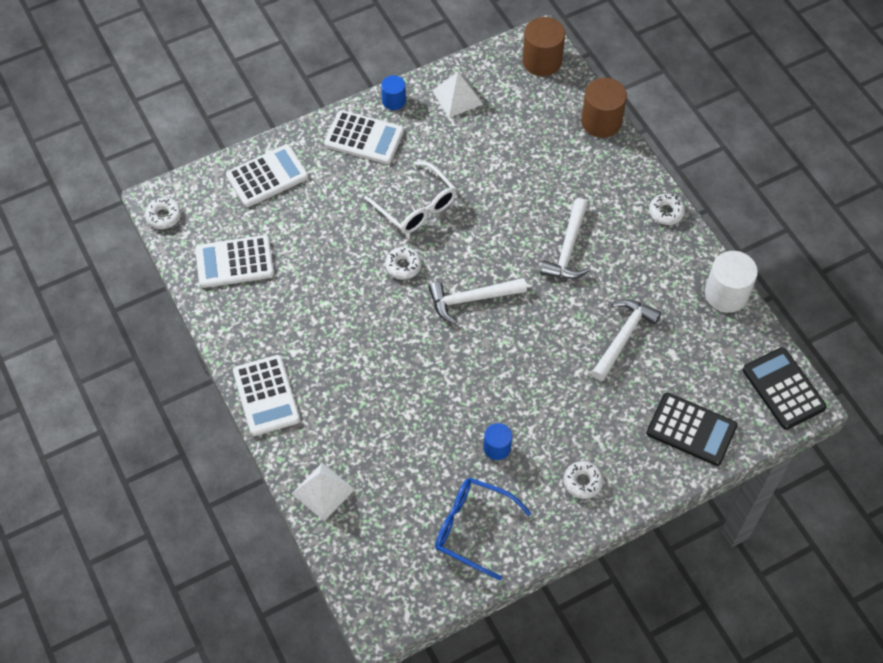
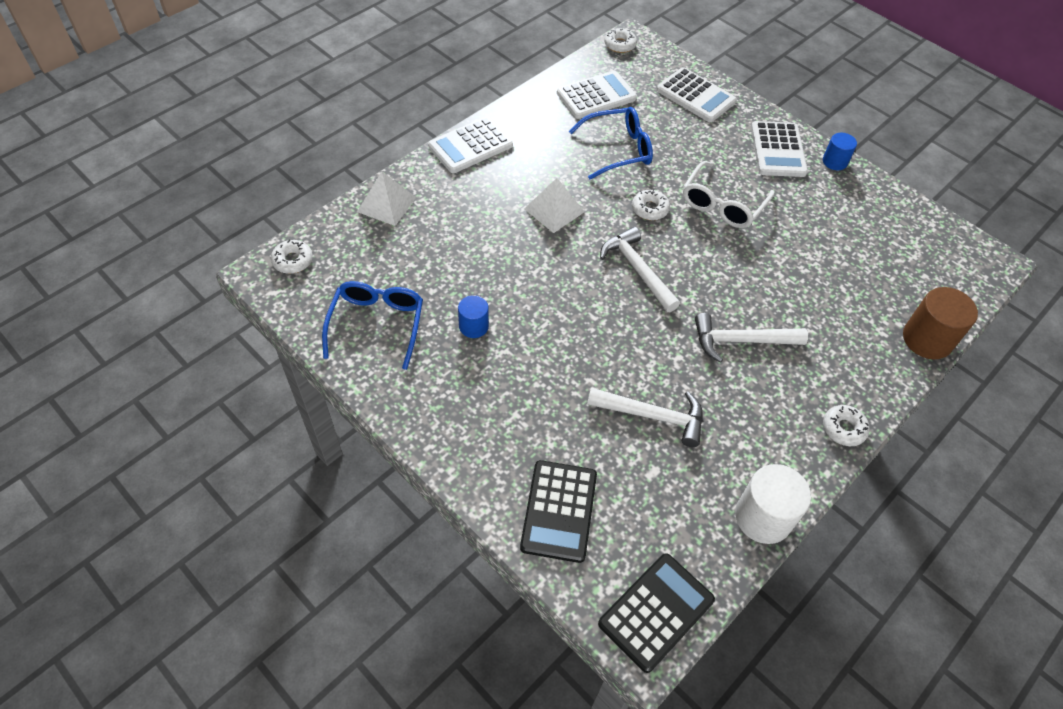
camera: 70 degrees right, 5 degrees down
(234, 262) = (596, 96): white calculator -> white calculator turned 90 degrees clockwise
(318, 267) = (618, 149): none -> blue glasses
(457, 97) = (872, 208): white pyramid -> white pyramid (554, 210)
(542, 61) = (969, 269): brown cylinder -> none
(582, 482) = (457, 411): white donut -> white donut (293, 261)

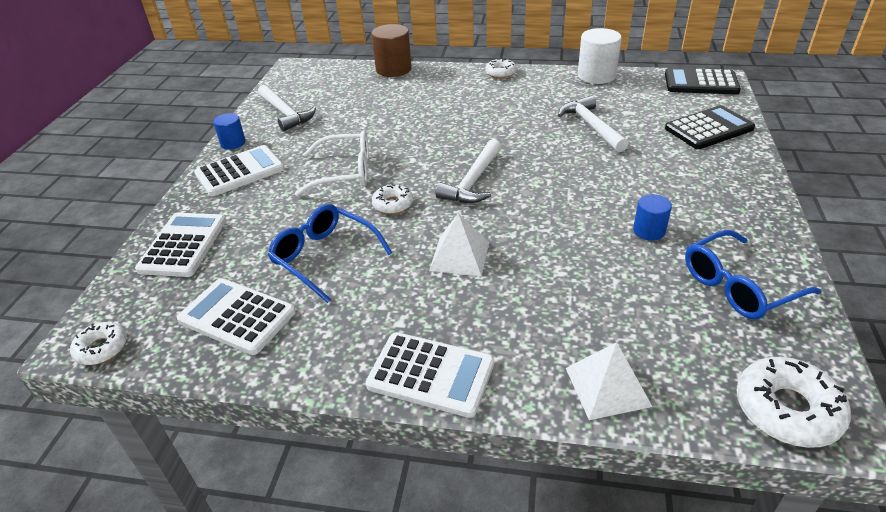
camera: 120 degrees left, 15 degrees down
(293, 261) = (787, 409): white donut -> white donut, size x1.67
(741, 341) = (482, 119): white hammer -> white hammer (285, 113)

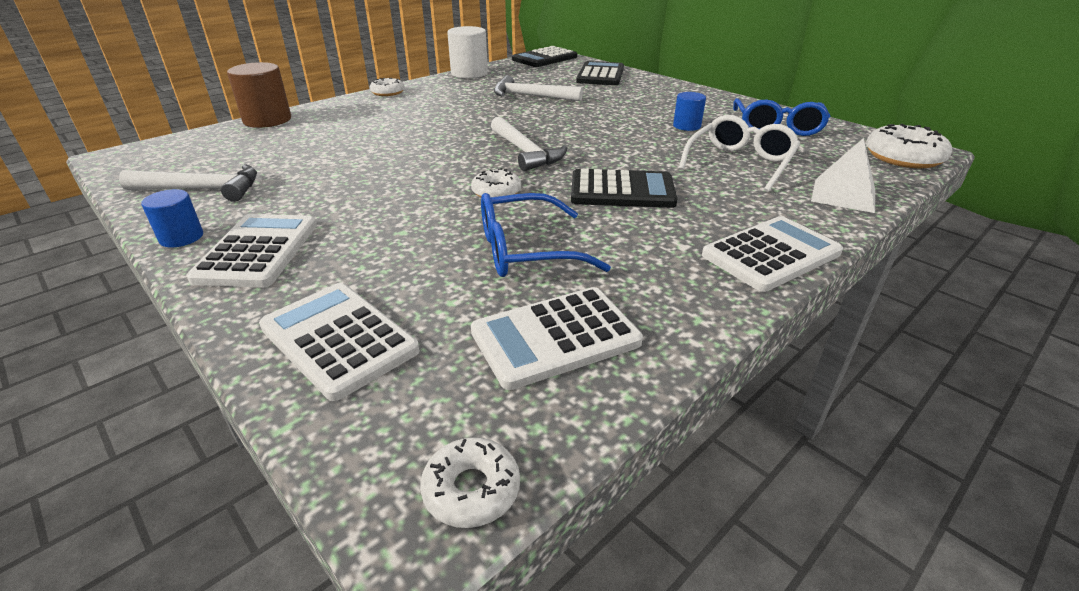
camera: 55 degrees left, 5 degrees down
(345, 172) = (396, 195): white glasses -> white glasses (740, 163)
(459, 255) = (622, 191): white pyramid -> black calculator

